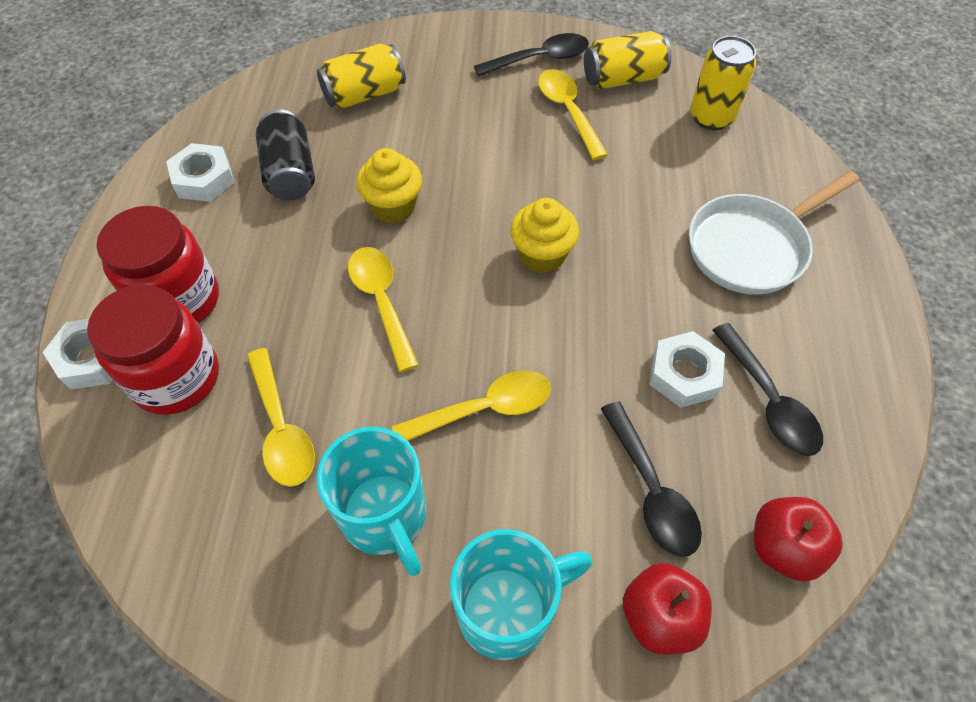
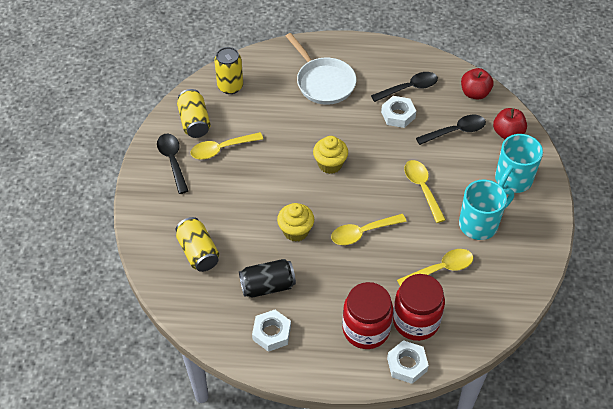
camera: 90 degrees left, 5 degrees down
(508, 609) = (512, 180): turquoise mug -> turquoise mug turned 120 degrees counterclockwise

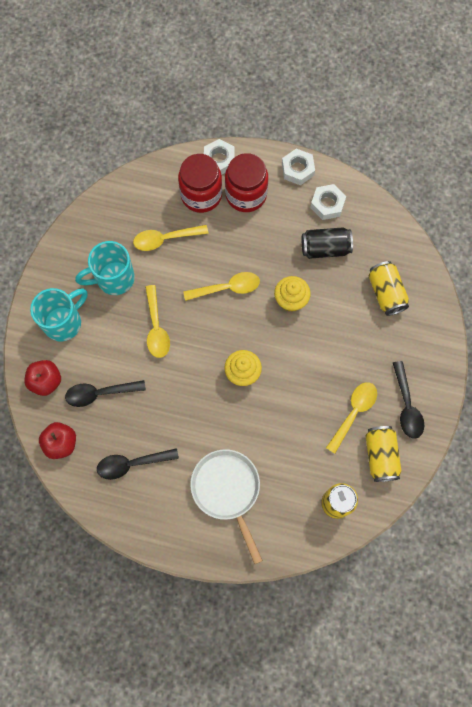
camera: 170 degrees left, 20 degrees up
(221, 149) = (353, 413): yellow spoon -> yellow spoon turned 45 degrees counterclockwise
(398, 115) = (155, 426): white nut -> white nut (297, 169)

